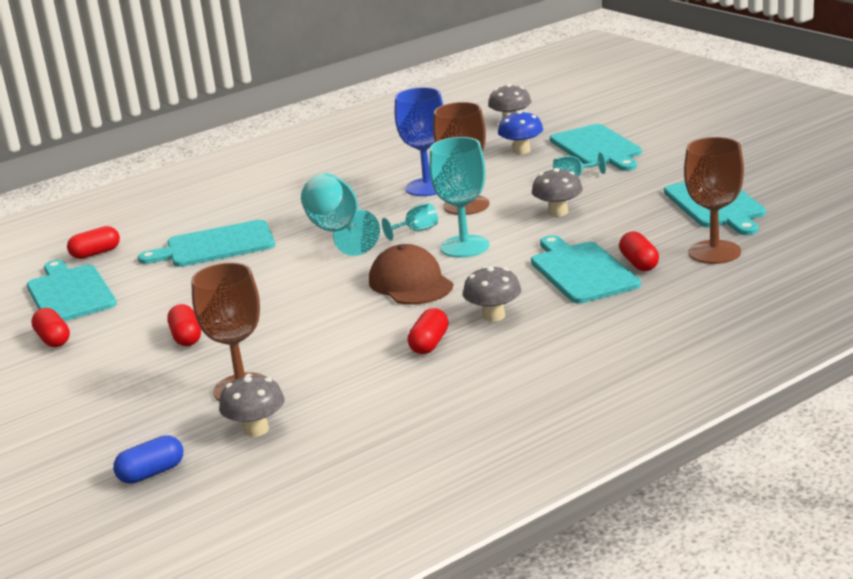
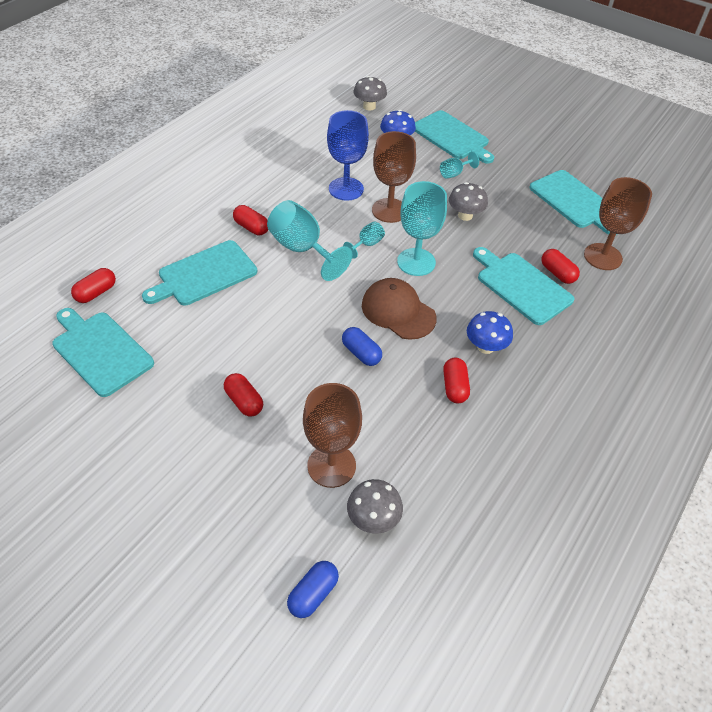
camera: 25 degrees left, 25 degrees up
(53, 339) = (119, 418): red capsule -> red capsule (251, 227)
(341, 312) = (361, 353): none -> blue capsule
(494, 316) = (485, 347): grey mushroom -> blue mushroom

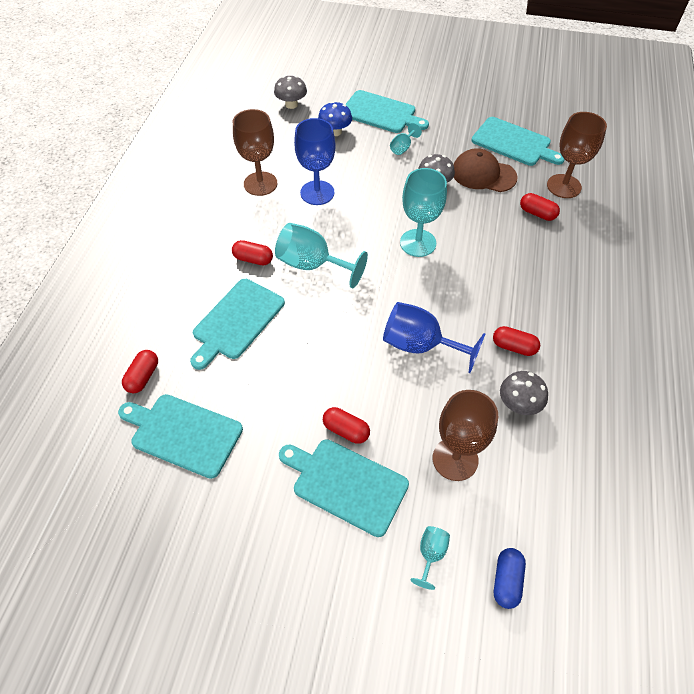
camera: 20 degrees left, 5 degrees up
(361, 353) = (420, 345): blue capsule -> blue goblet
(367, 244) = (366, 241): turquoise goblet -> turquoise goblet (430, 554)
(373, 519) = (516, 492): grey mushroom -> grey mushroom (518, 404)
(389, 210) = (367, 201): brown goblet -> brown goblet (260, 184)
(398, 311) = (429, 295): brown cap -> brown cap (483, 174)
(454, 387) = (514, 347): red capsule -> red capsule turned 45 degrees counterclockwise
(485, 347) = (518, 301): blue mushroom -> none
(521, 286) = (515, 235): turquoise cutting board -> turquoise cutting board (346, 484)

